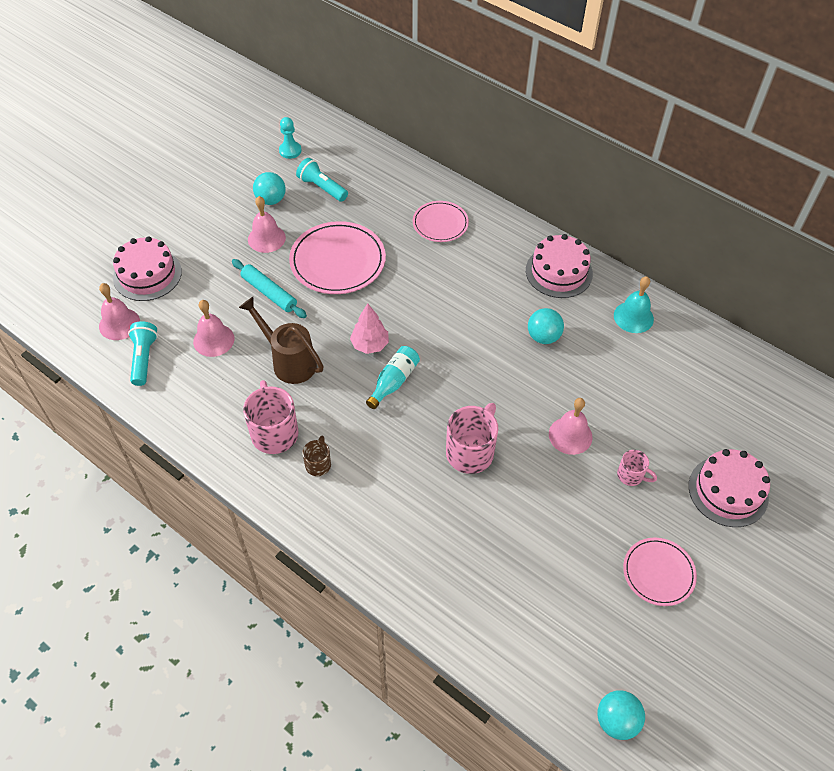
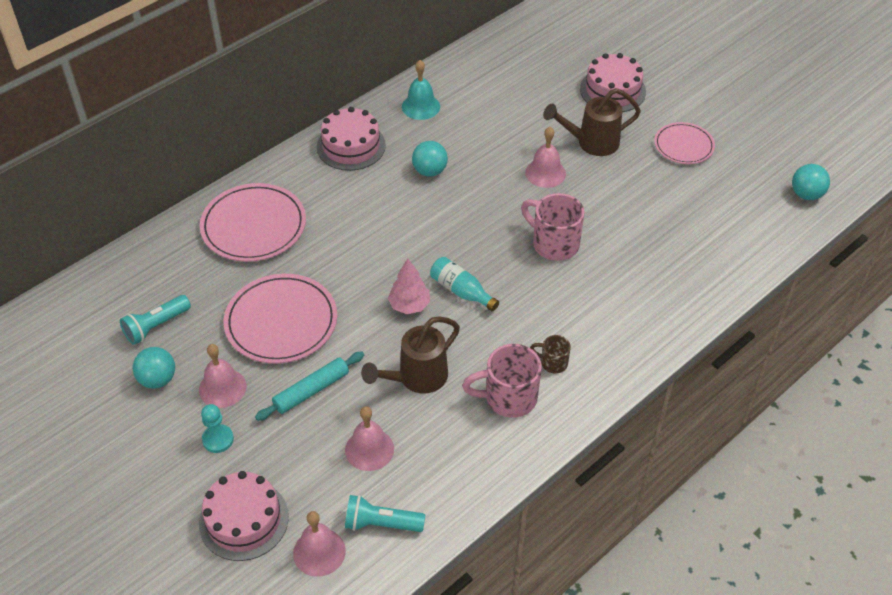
camera: 80 degrees left, 5 degrees down
(290, 151) = (75, 353): turquoise pawn -> turquoise pawn (218, 439)
(440, 223) = (253, 226): pink plate -> pink plate, size x1.65
(631, 475) = (591, 143): pink mug -> brown watering can

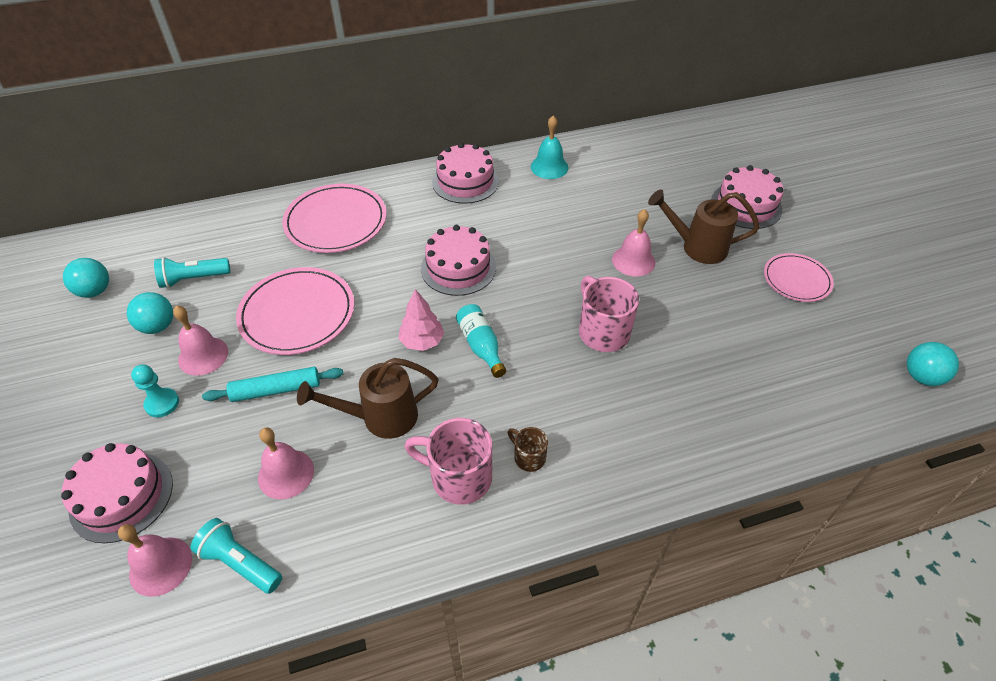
camera: 25 degrees right, 0 degrees up
(398, 230) = (458, 268): none -> pink cake
(430, 171) = (522, 224): turquoise ball -> turquoise ball (95, 291)

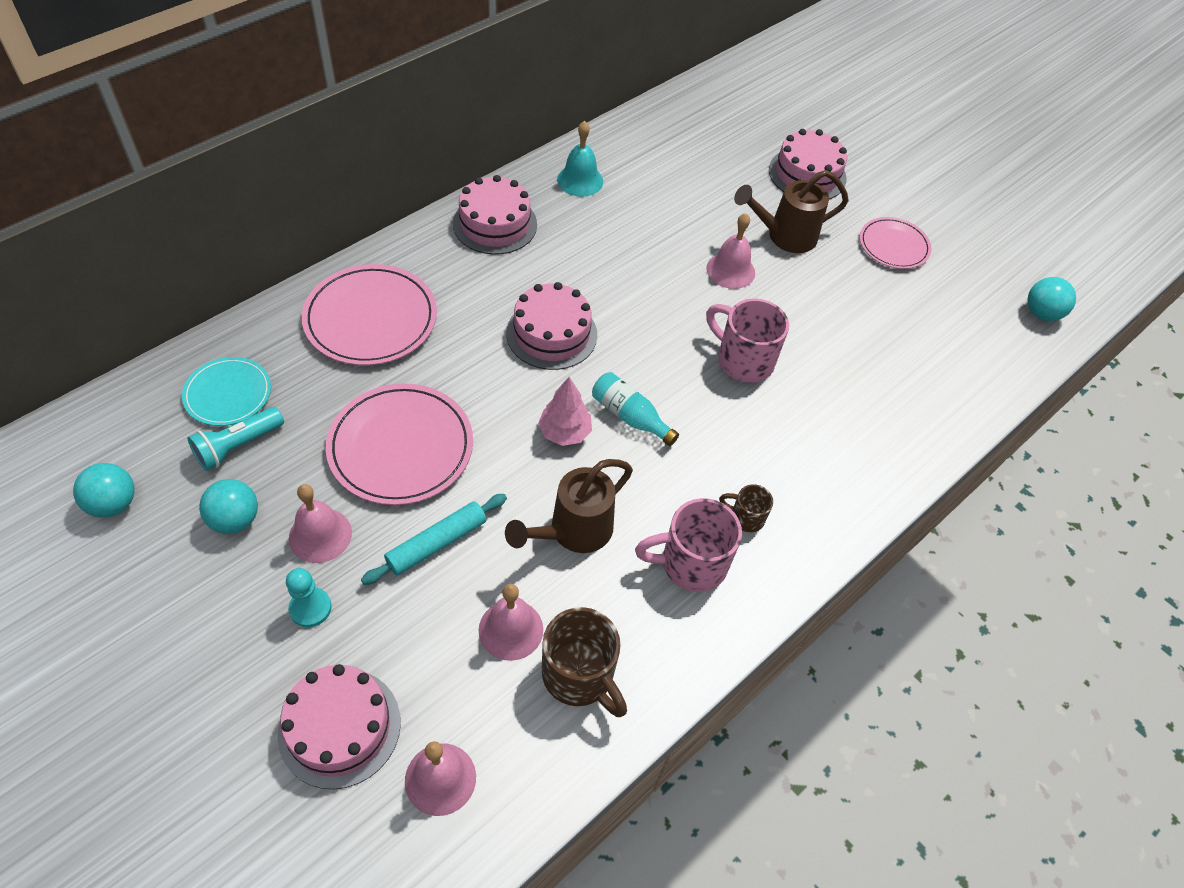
camera: 30 degrees left, 5 degrees up
(211, 244) = (228, 394): none -> turquoise plate
(240, 563) = (525, 738): turquoise flashlight -> none
(313, 531) = (579, 675): none -> brown mug

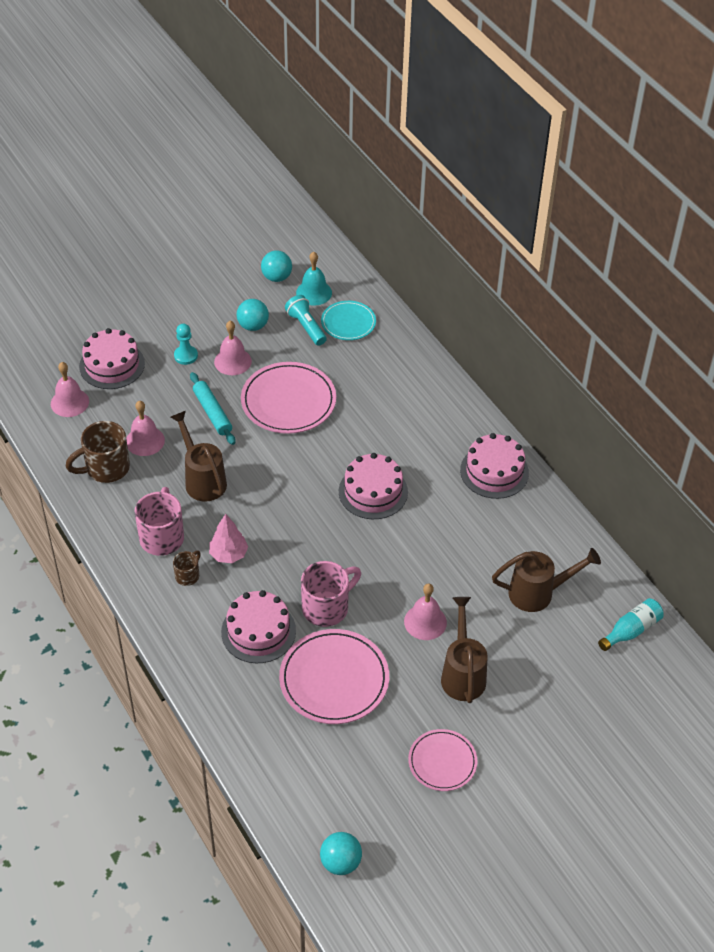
camera: 105 degrees right, 5 degrees down
(371, 319) = (402, 393): pink plate -> pink plate (334, 679)
(564, 432) = (282, 486): pink tree -> pink tree (229, 554)
(580, 180) = (544, 535): turquoise bell -> turquoise bell (314, 292)
(630, 416) = (287, 525): turquoise bottle -> turquoise bottle (631, 630)
(661, 183) = (538, 593): none -> brown watering can
(807, 174) = (546, 716): pink cake -> pink cake (258, 631)

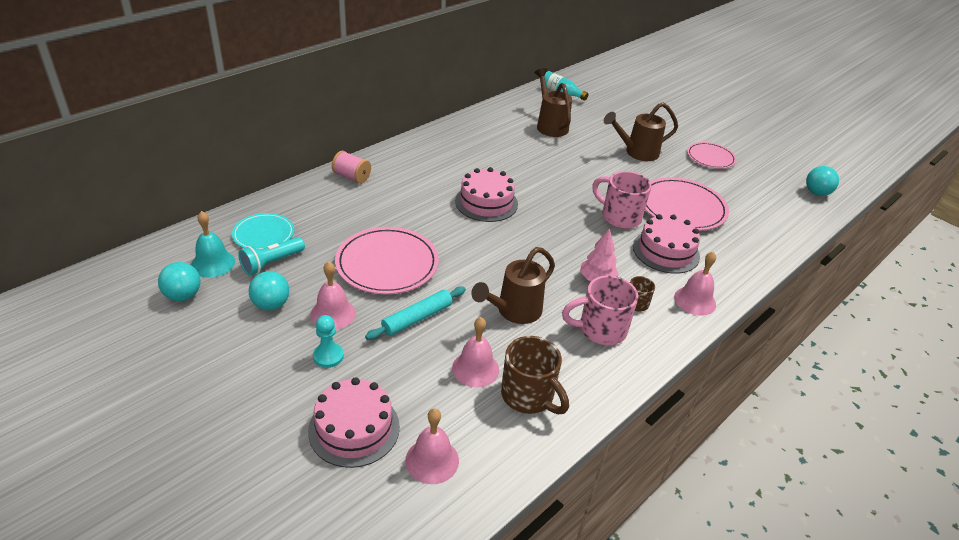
camera: 105 degrees left, 10 degrees down
(425, 622) = (603, 170): pink bell -> pink bell (695, 300)
(435, 388) = (352, 177): none -> pink spool
(494, 471) = (441, 145): pink cake -> none

